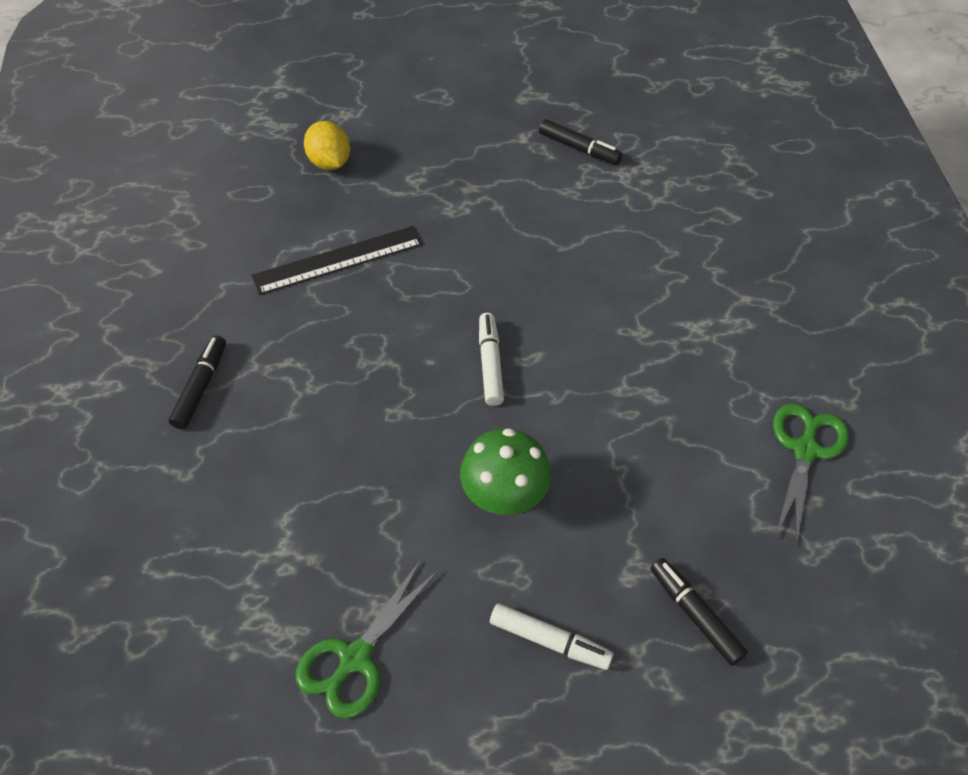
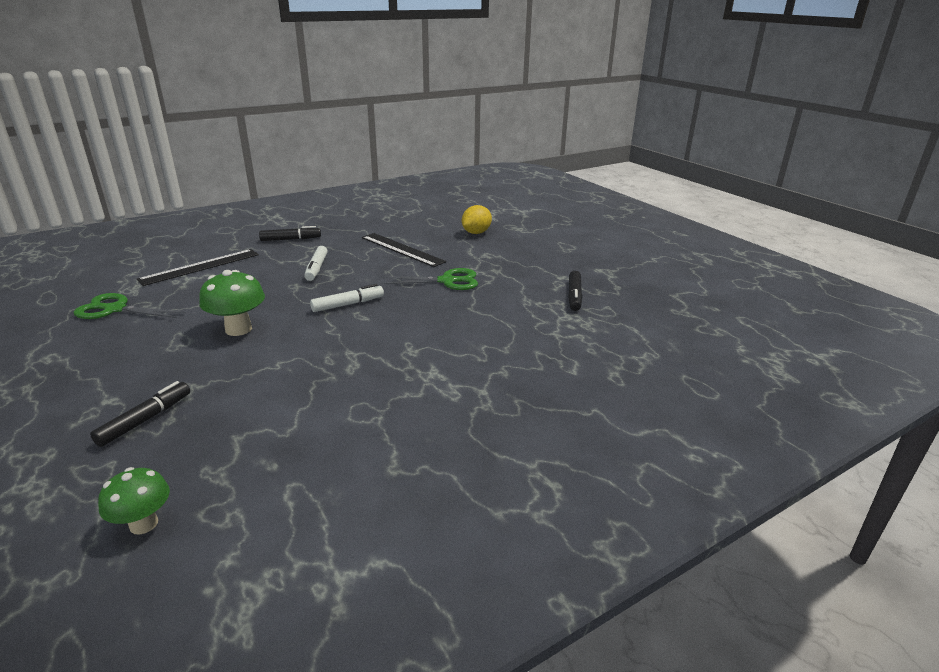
camera: 65 degrees right, 25 degrees down
(244, 529) = (200, 267): none -> black ruler
(549, 640) = (124, 365): white marker -> white marker (316, 268)
(805, 450) = (326, 450): green scissors -> green scissors (447, 281)
(878, 616) = (144, 524): none -> green mushroom

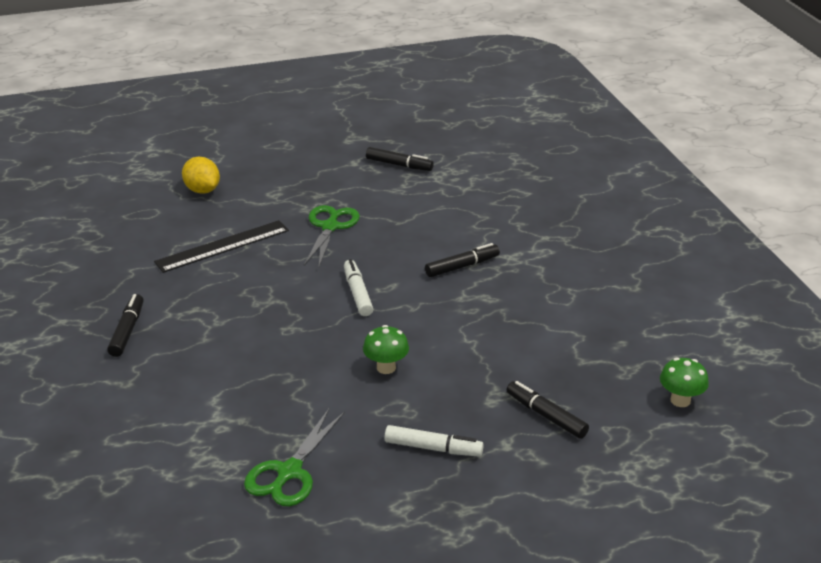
camera: 75 degrees left, 5 degrees up
(200, 267) = (182, 409): black ruler -> none
(238, 329) = (386, 367): green mushroom -> green mushroom, size x0.66
(316, 268) = (245, 311): white marker -> white marker (433, 448)
(405, 347) = (462, 266): none -> black marker

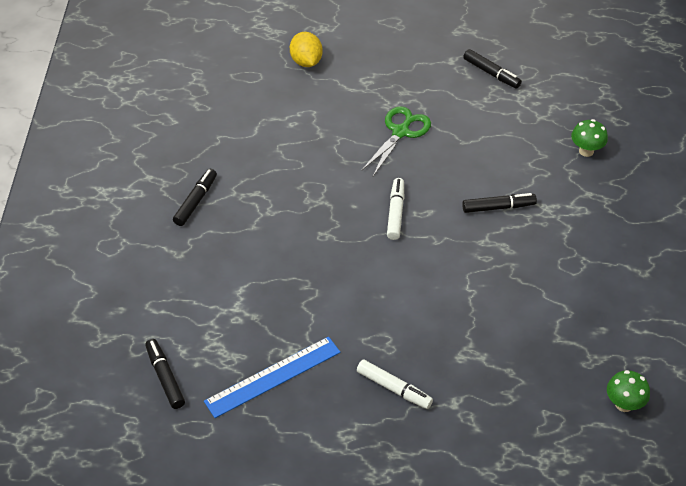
camera: 20 degrees right, 15 degrees up
(222, 246) = (301, 130): black ruler -> none
(289, 472) = (273, 377): green scissors -> blue ruler
(386, 367) = (388, 298): green mushroom -> green mushroom (586, 151)
(546, 416) = (500, 385): black marker -> black marker (165, 377)

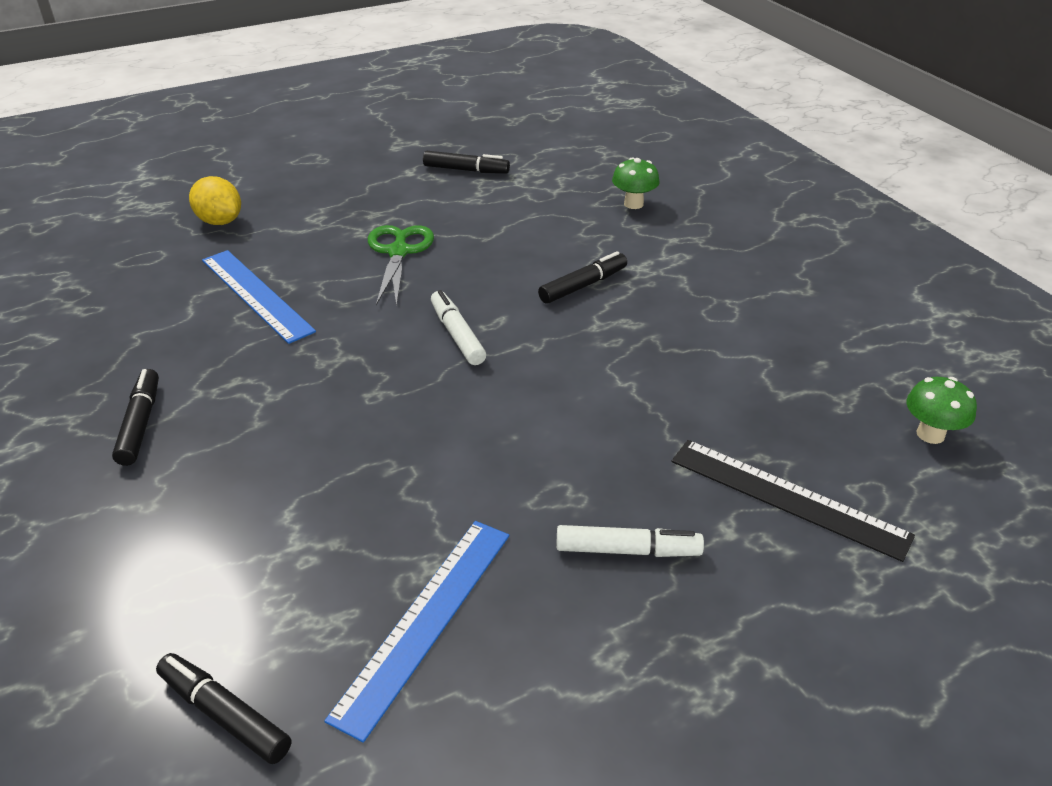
camera: 30 degrees left, 10 degrees down
(298, 133) = (256, 294): none -> blue ruler
(503, 401) = (787, 498): none -> black ruler

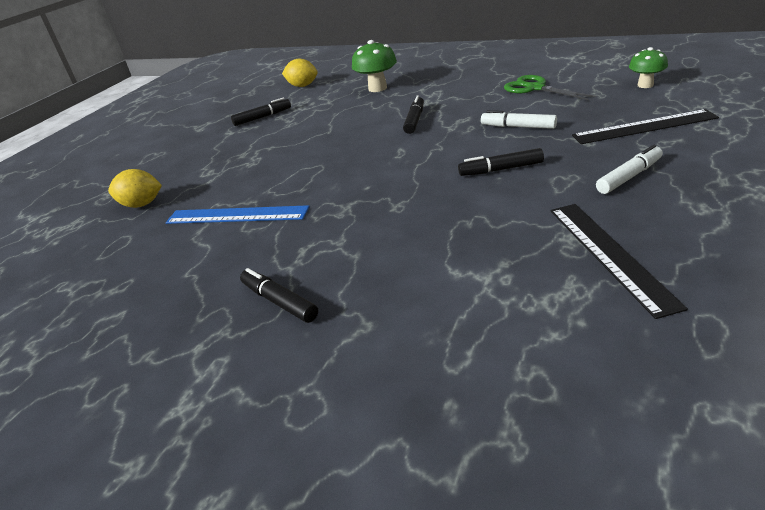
camera: 35 degrees left, 5 degrees down
(225, 715) = (607, 358): black marker -> black marker (501, 169)
(399, 252) = (290, 158): green scissors -> green scissors (535, 88)
(425, 621) = (609, 254): blue ruler -> black ruler
(457, 335) = (391, 165): white marker -> white marker (518, 127)
(573, 144) = (303, 86): none -> yellow lemon
(633, 204) = (377, 88): green mushroom -> green mushroom, size x1.51

